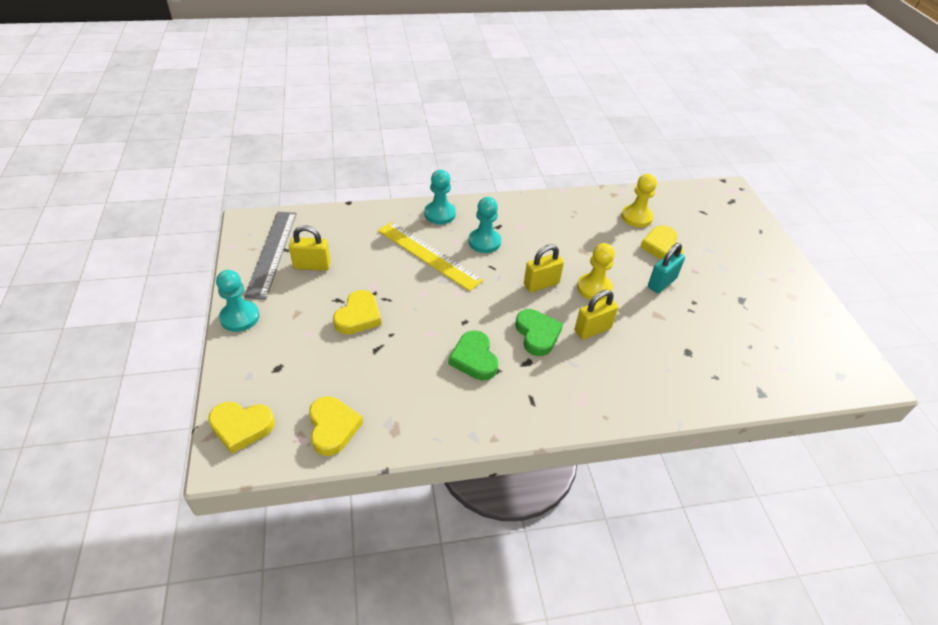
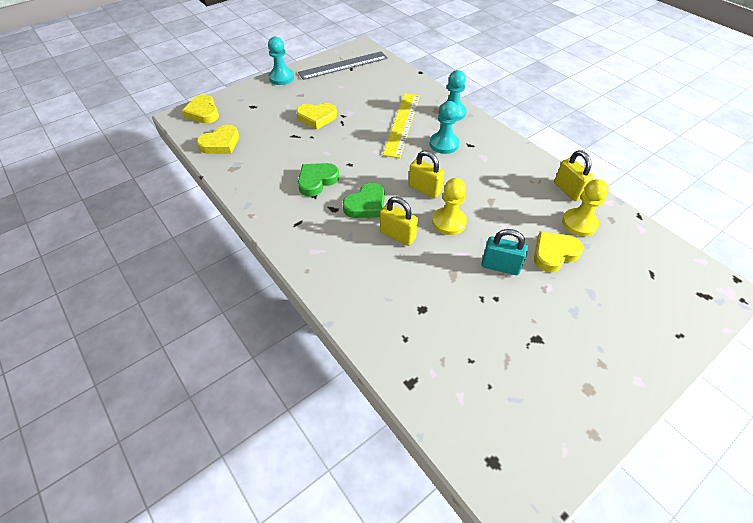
camera: 65 degrees right, 5 degrees up
(312, 266) = (345, 83): yellow padlock -> yellow padlock (568, 190)

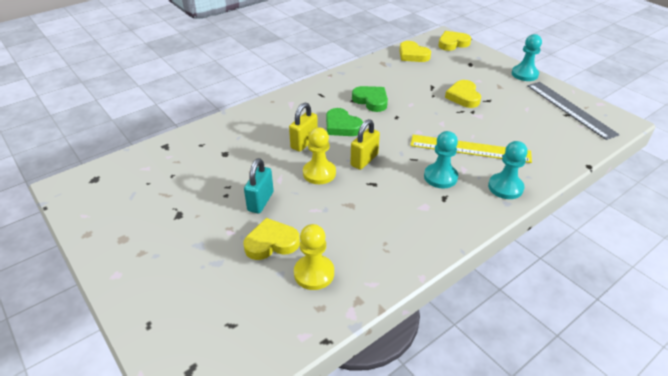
camera: 90 degrees right, 10 degrees down
(554, 253) = (271, 243): yellow heart -> yellow heart turned 75 degrees counterclockwise
(568, 190) = (370, 274): yellow padlock -> none

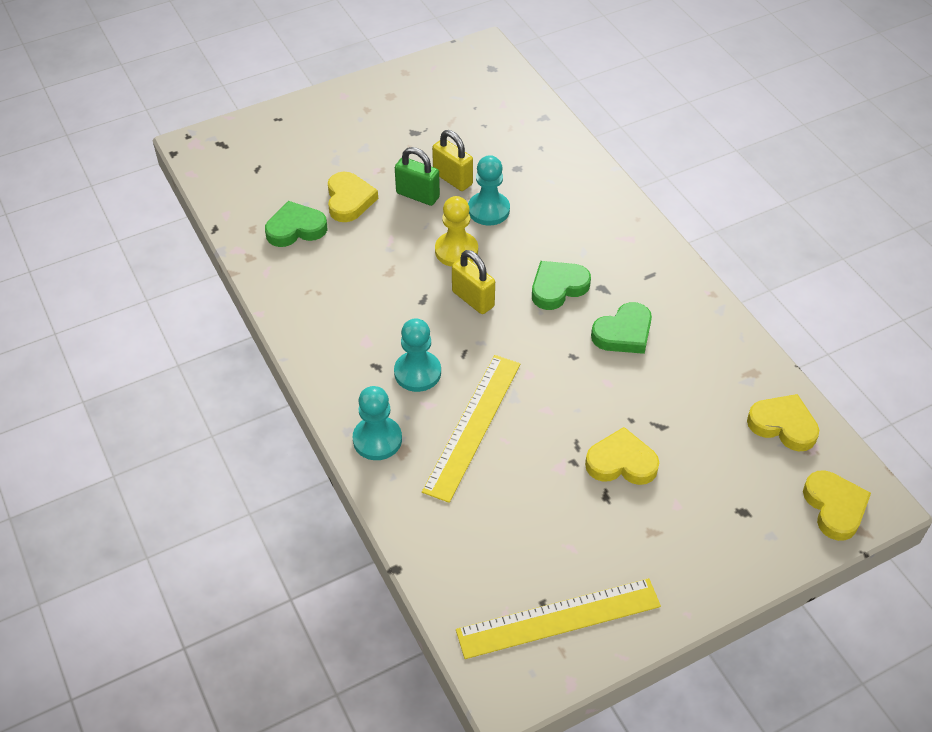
camera: 100 degrees right, 10 degrees up
(260, 201) = (417, 195): turquoise padlock -> green padlock
(304, 143) = (525, 243): yellow padlock -> yellow padlock (452, 179)
(314, 273) = (296, 228): yellow pawn -> green heart
(412, 55) = (783, 425): yellow heart -> yellow heart turned 60 degrees clockwise
(524, 74) = (694, 593): turquoise pawn -> turquoise pawn (488, 210)
(570, 109) = (558, 618): grey ruler -> yellow ruler

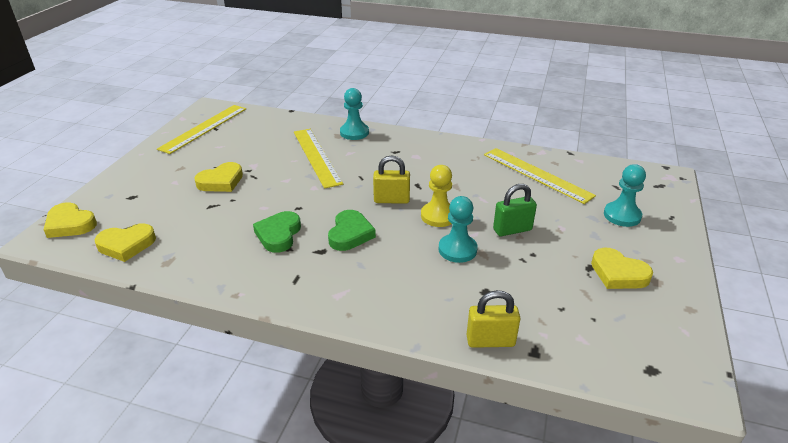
camera: 135 degrees right, 15 degrees down
(296, 228) = (537, 174): green heart -> yellow ruler
(349, 200) = (541, 203): yellow heart -> yellow heart (618, 273)
(417, 373) = (372, 159): turquoise pawn -> turquoise pawn (622, 215)
(452, 179) = (511, 253): yellow padlock -> yellow padlock (490, 341)

